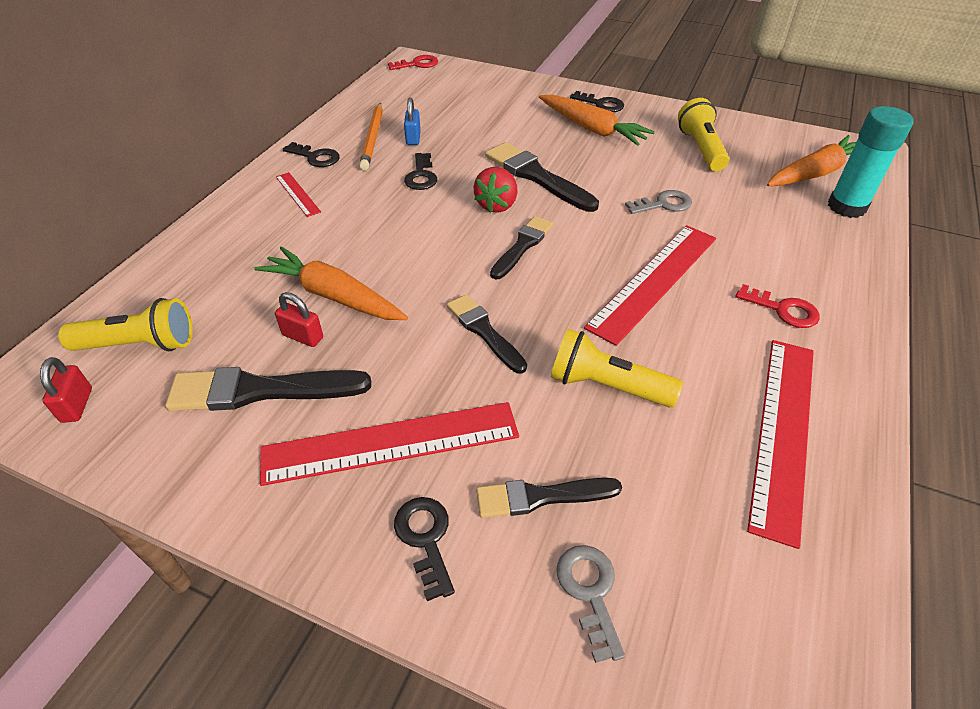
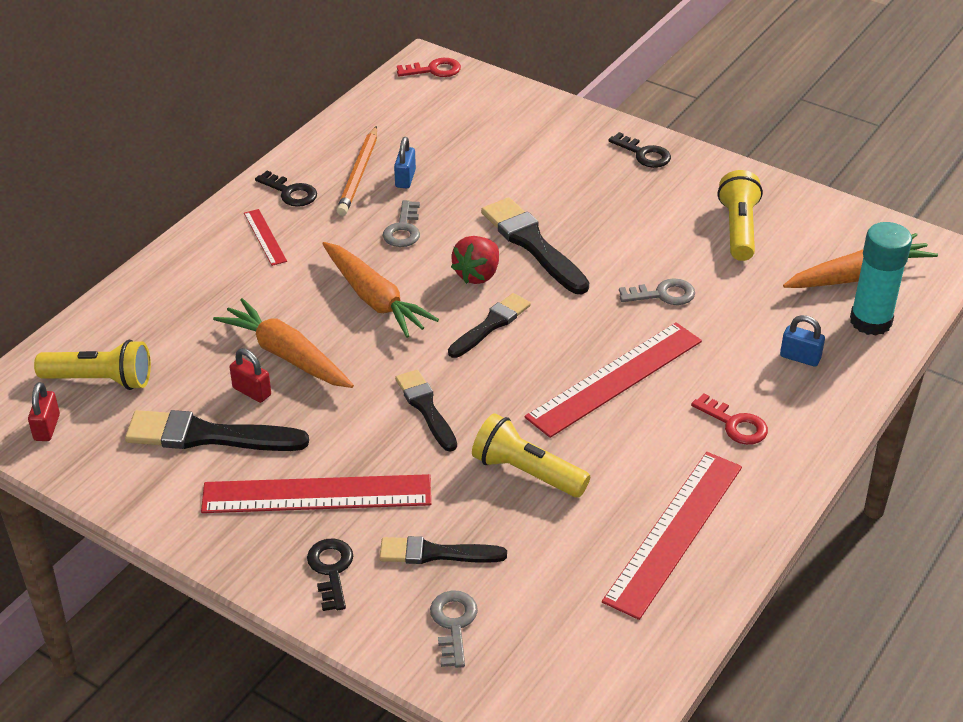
camera: 10 degrees right, 5 degrees down
(421, 176) = (403, 229): black key -> grey key
(592, 129) = (619, 188): orange carrot -> orange carrot (375, 299)
(806, 243) = (800, 357): none -> blue padlock

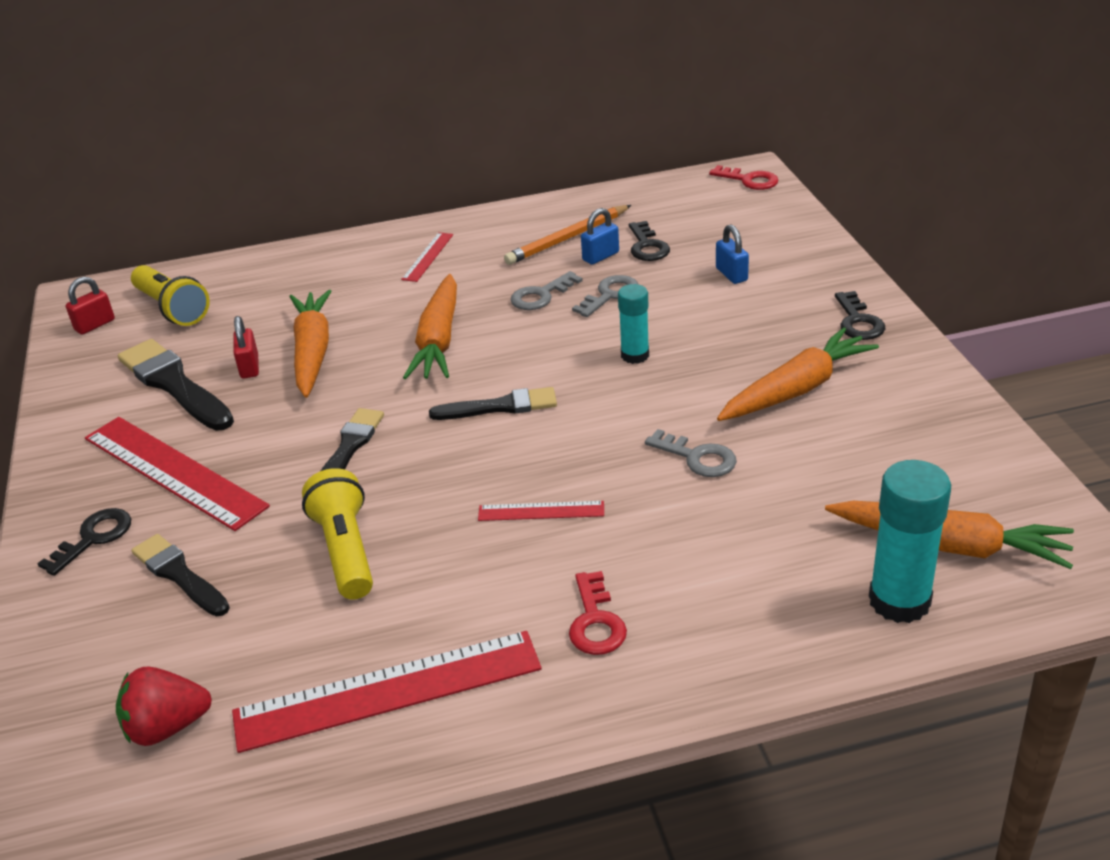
camera: 45 degrees right, 5 degrees down
(290, 192) = (495, 231): black key -> black key (647, 246)
(453, 623) = (103, 644): grey key -> grey key (610, 295)
(477, 275) = (549, 359): red strawberry -> red strawberry (167, 727)
(532, 244) = (635, 355): black brush -> turquoise glue stick
(615, 378) = (541, 511): red ruler -> red ruler, size x0.48
(664, 219) = (797, 389): none -> orange carrot
(738, 229) = (866, 433): yellow flashlight -> none
(800, 357) = (760, 594): blue padlock -> blue padlock (731, 274)

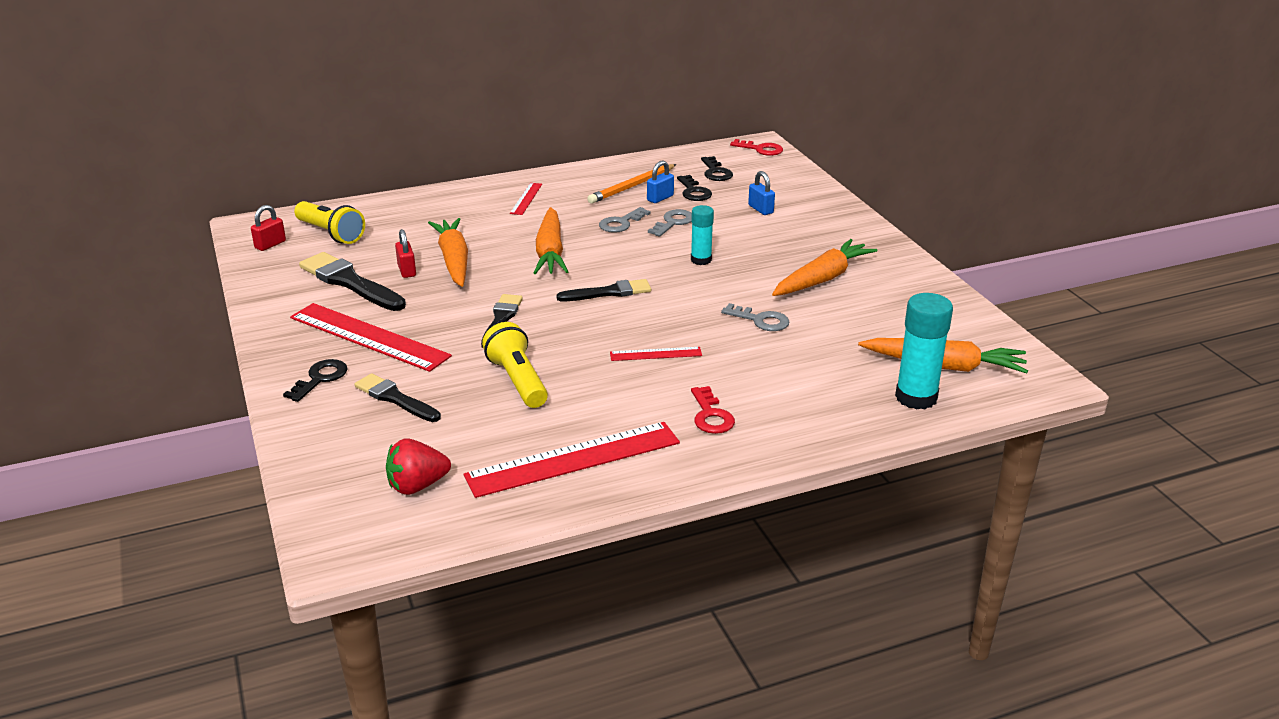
camera: 10 degrees left, 5 degrees down
(858, 322) = (858, 238): black key -> black key (716, 172)

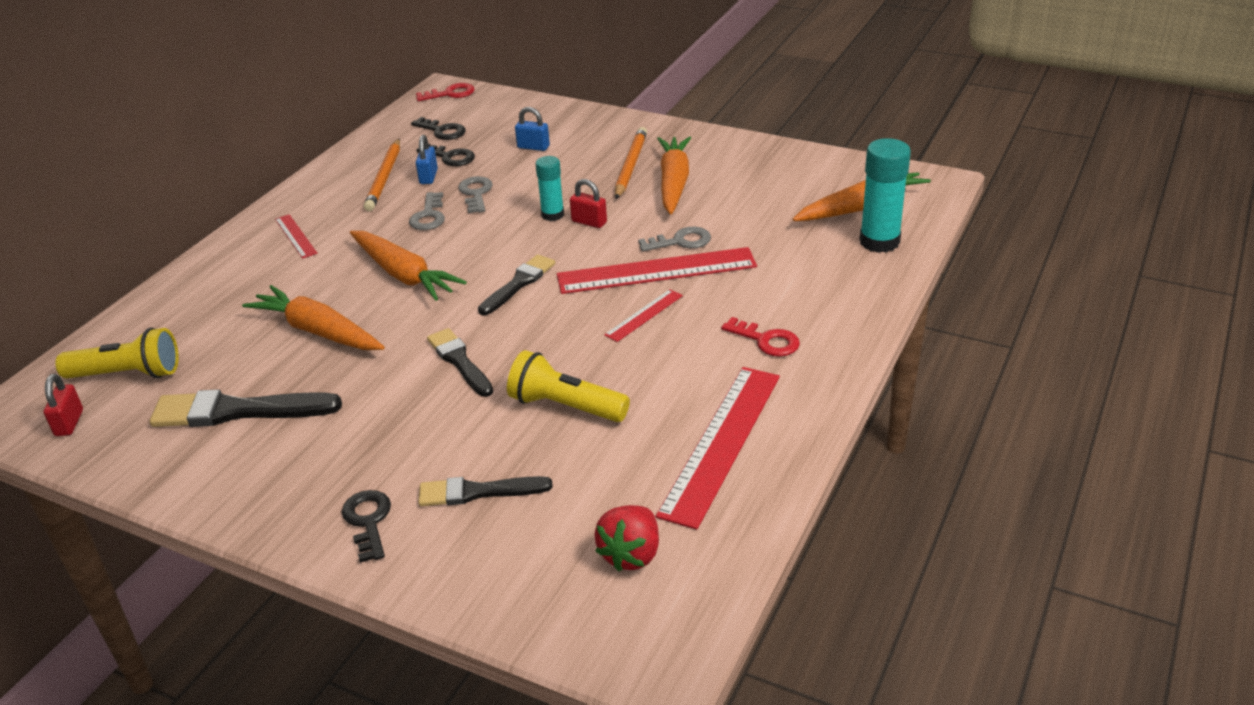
camera: 40 degrees left, 5 degrees up
(369, 337) = (351, 452): red ruler -> red ruler (656, 271)
(407, 270) = (283, 367): red padlock -> red padlock (589, 222)
(809, 253) = (630, 166): none -> orange pencil

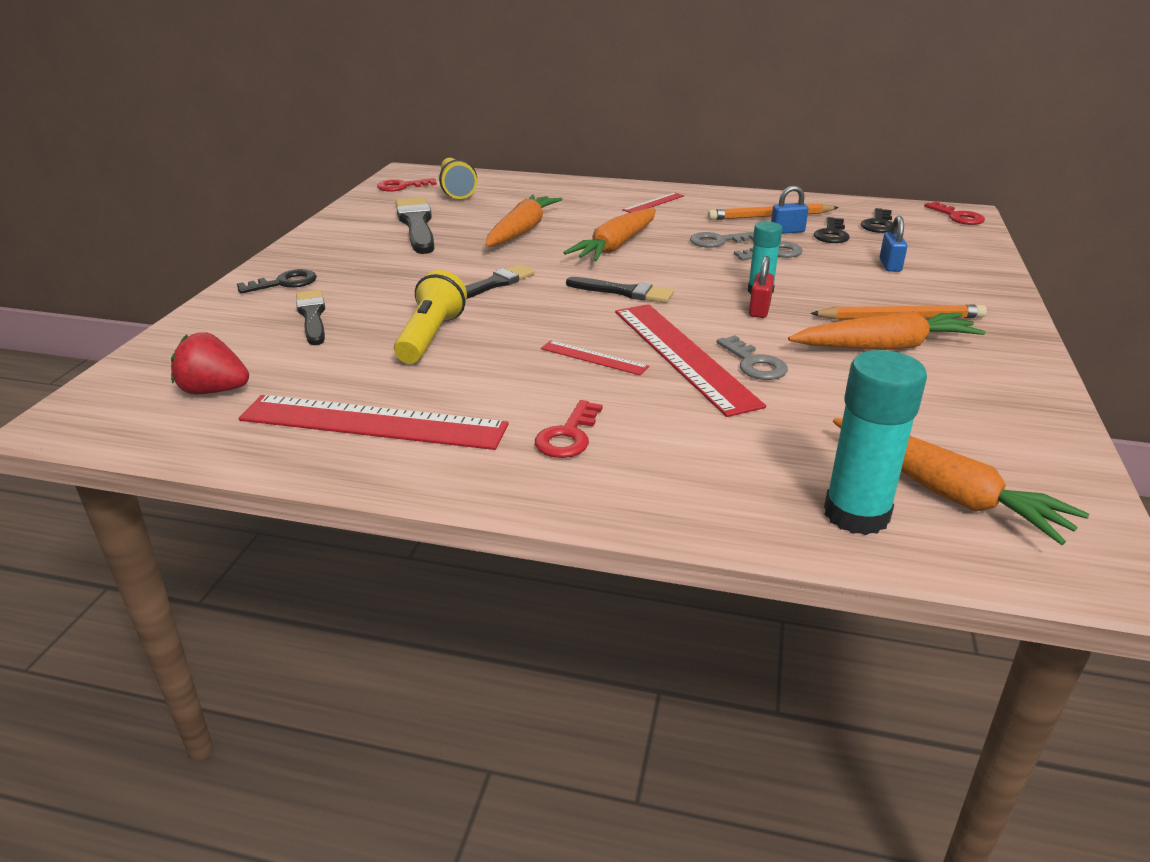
camera: 75 degrees right, 5 degrees down
(69, 423) = (401, 186): red padlock -> red key

